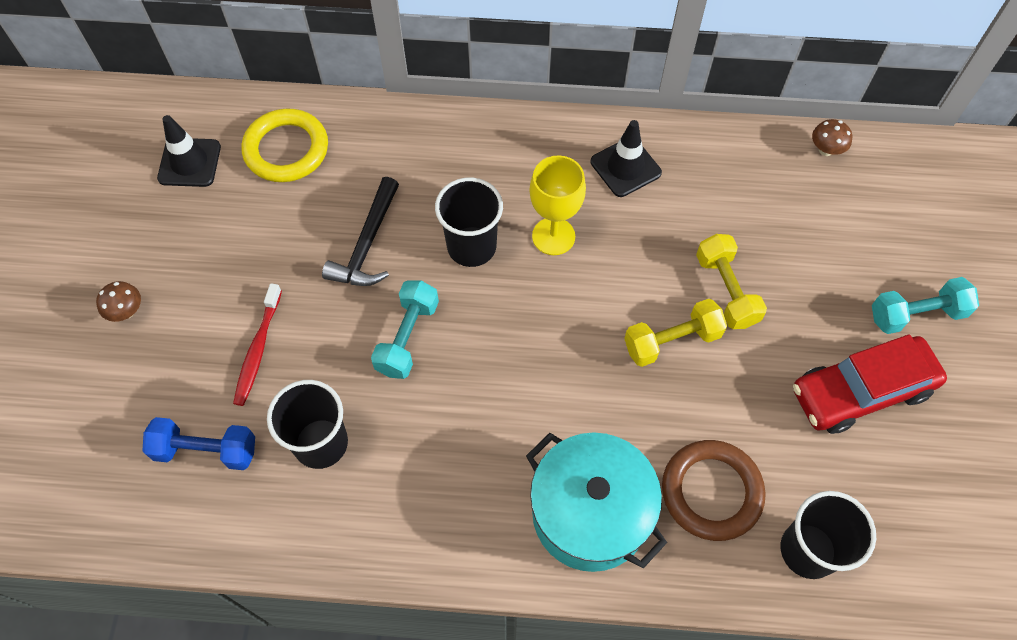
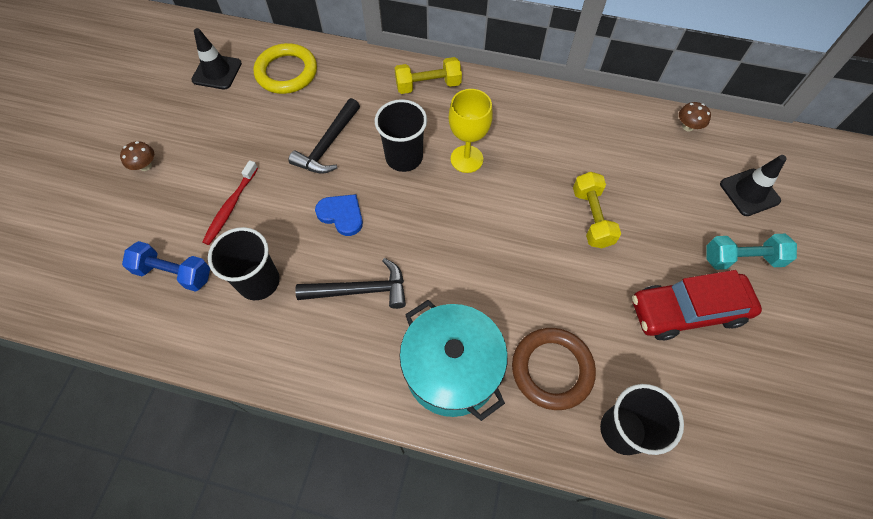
camera: 10 degrees right, 0 degrees up
(407, 337) = (341, 215): turquoise dumbbell -> blue heart
(454, 432) = (360, 290): none -> black hammer
(625, 167) = (531, 118): black traffic cone -> black traffic cone (749, 192)
(672, 341) = (542, 248): yellow dumbbell -> yellow dumbbell (428, 85)

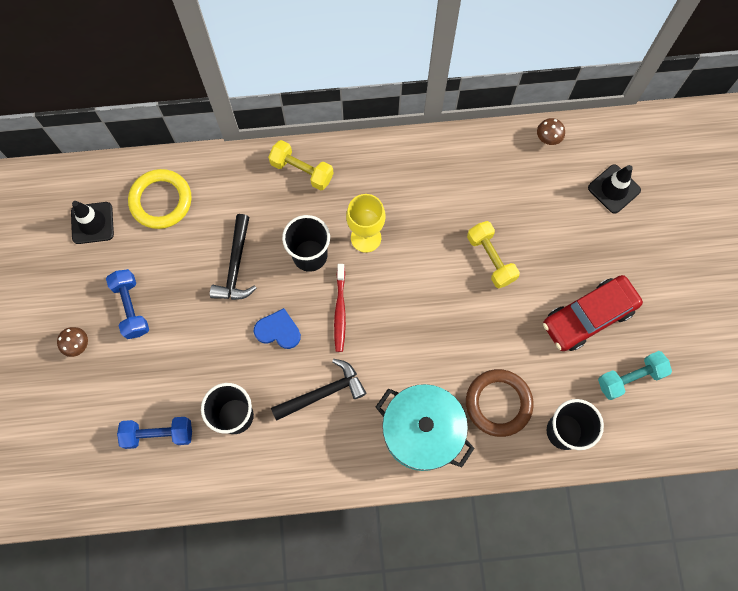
camera: 20 degrees left, 10 degrees up
(212, 150) = (131, 307): none -> blue dumbbell
(231, 207) = (177, 357): red toothbrush -> red toothbrush (340, 311)
(428, 85) = (302, 171): yellow dumbbell -> yellow dumbbell turned 60 degrees clockwise
(742, 258) = (620, 255): turquoise dumbbell -> turquoise dumbbell (630, 378)

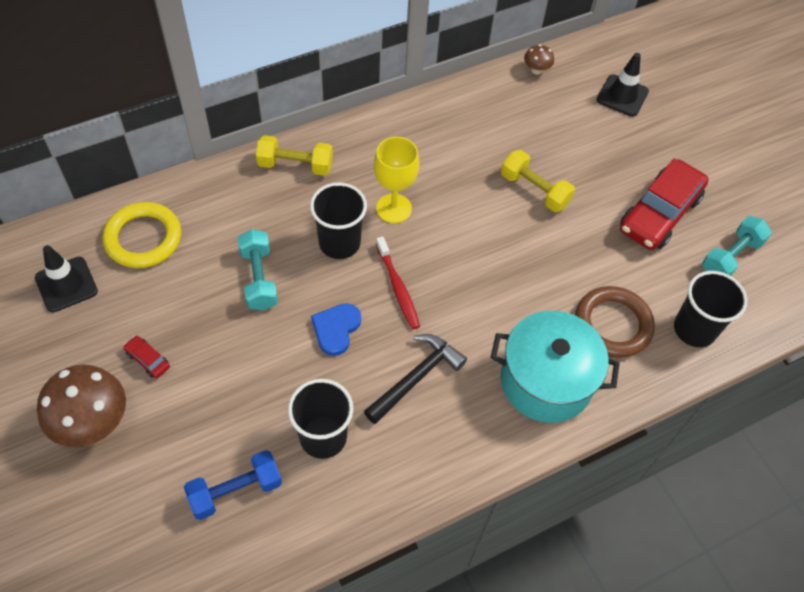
camera: 25 degrees left, 15 degrees down
(77, 345) = (93, 423): brown mushroom -> brown mushroom, size x2.10
(131, 307) = (148, 360): blue dumbbell -> red car
(236, 266) = (259, 278): black hammer -> turquoise dumbbell
(278, 330) = (336, 329): blue heart -> blue heart turned 60 degrees counterclockwise

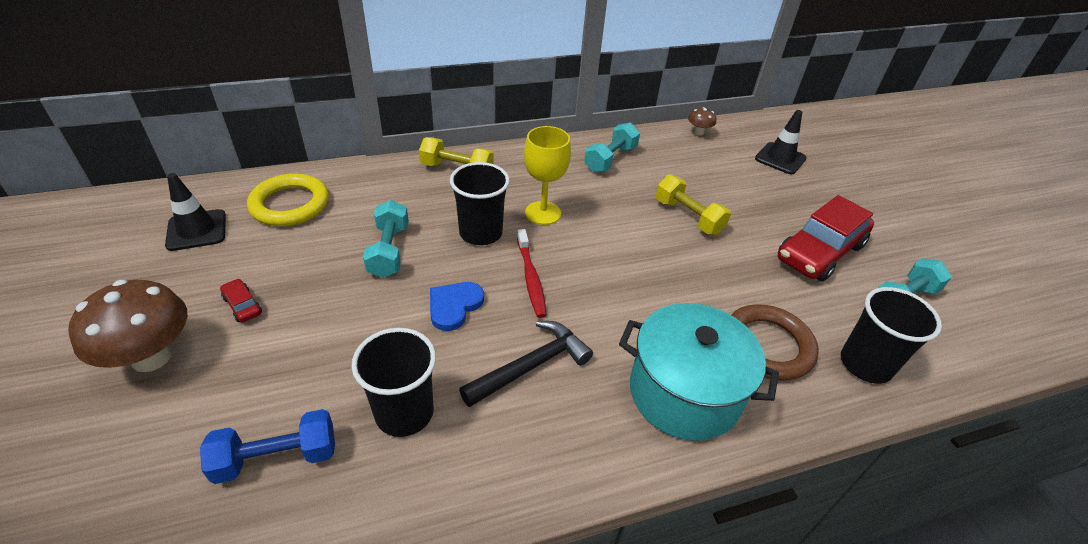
camera: 10 degrees right, 15 degrees down
(449, 125) = (610, 159): none -> turquoise dumbbell

